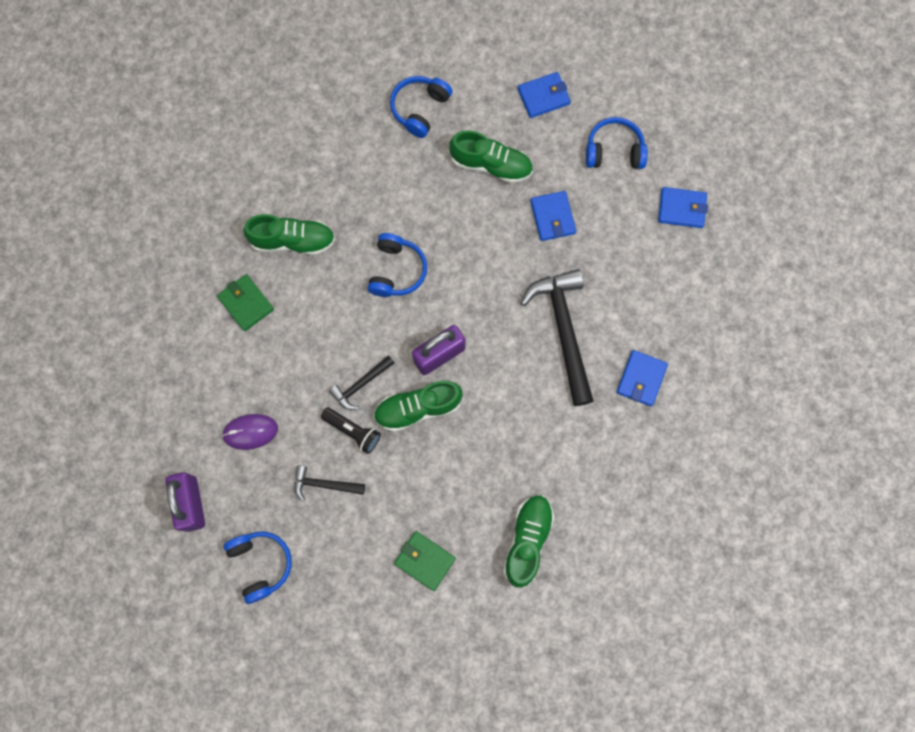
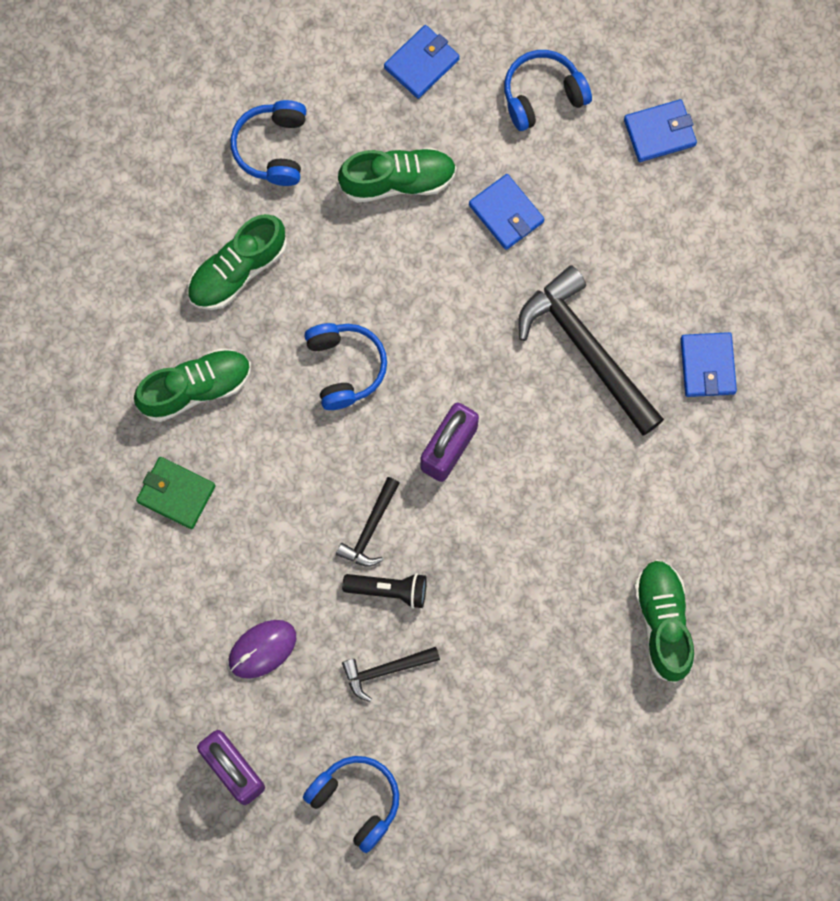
camera: 25 degrees left, 0 degrees up
(418, 408) = (455, 525): green shoe -> green shoe (237, 270)
(424, 561) = (552, 704): green wallet -> none

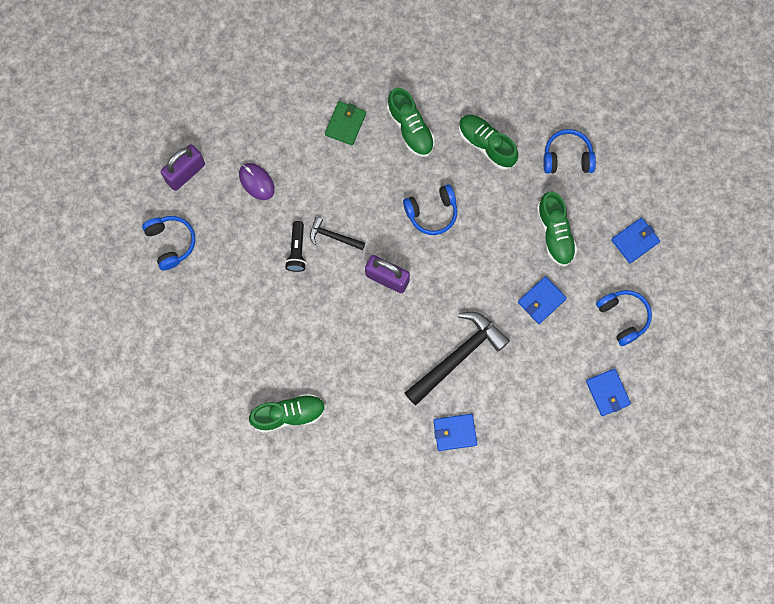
camera: 85 degrees right, 0 degrees up
(356, 801) = (171, 243): blue headphones -> blue headphones turned 60 degrees counterclockwise
(385, 670) = (249, 253): black hammer -> none
(421, 63) = (635, 241): blue wallet -> blue wallet turned 75 degrees counterclockwise

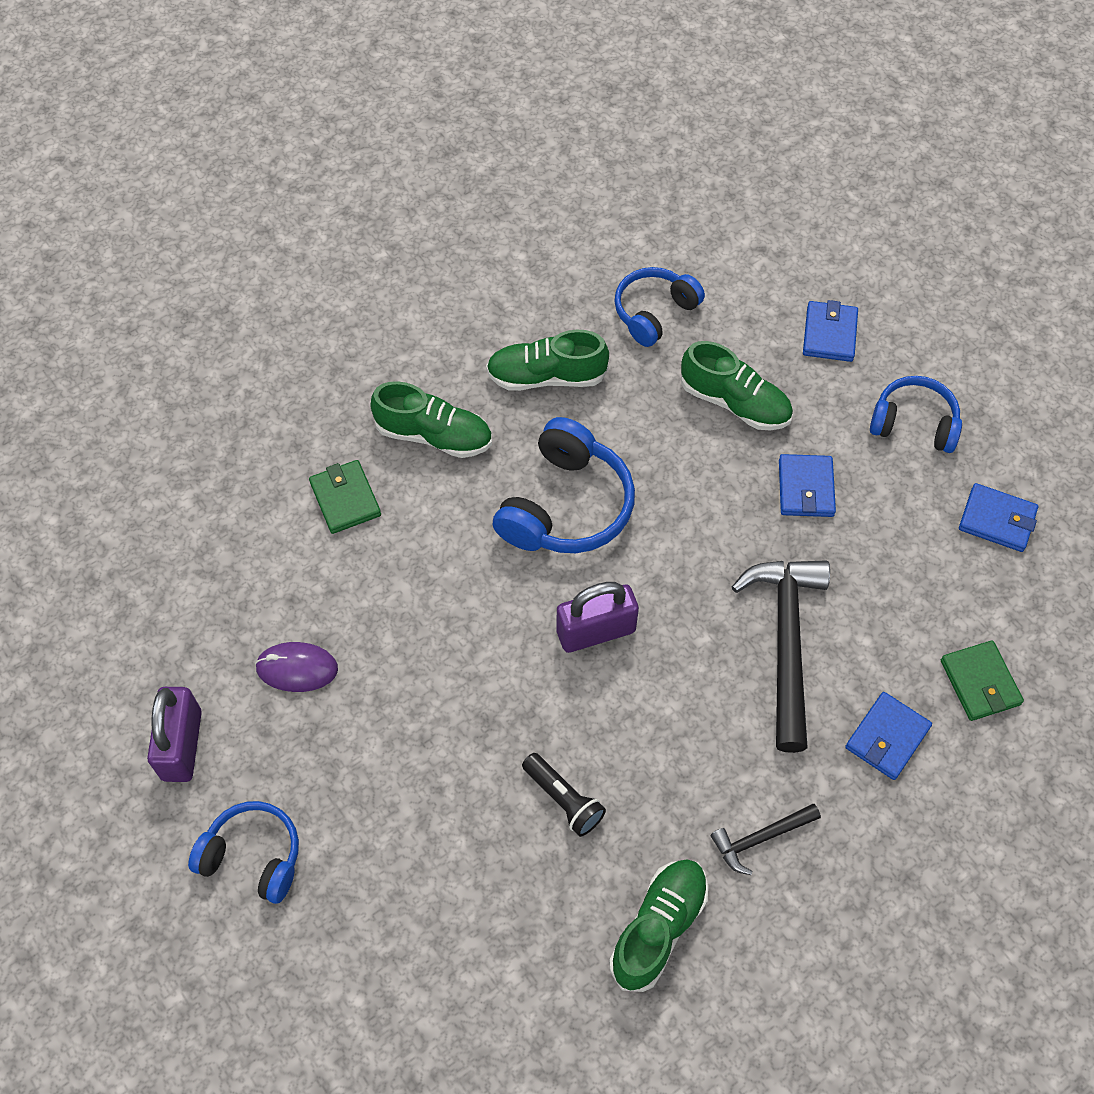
camera: 45 degrees left, 15 degrees down
(297, 250) = (442, 704): black flashlight -> black flashlight (564, 799)
(333, 236) = (472, 644): black hammer -> black hammer (760, 838)
(432, 213) = (566, 506): blue headphones -> blue headphones, size x1.52
(518, 449) = (980, 682): none -> green wallet

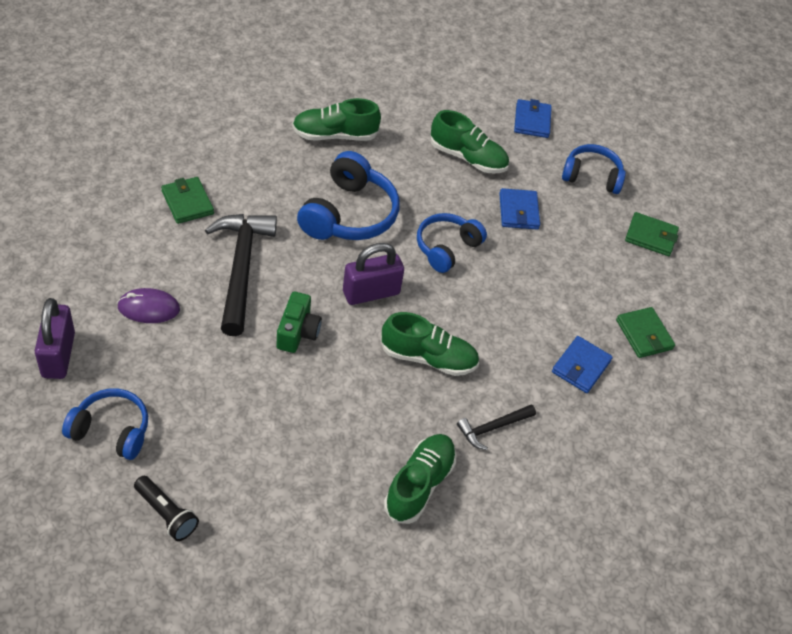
camera: 10 degrees left, 10 degrees down
(434, 435) = (253, 166): green shoe -> green shoe (428, 358)
(495, 698) = (297, 332): none -> green camera
(564, 799) = (348, 399): black flashlight -> black flashlight (166, 514)
(654, 312) = (410, 101): blue headphones -> blue headphones (446, 248)
(785, 642) = (507, 305): black hammer -> black hammer (241, 268)
(997, 520) = (651, 236): blue wallet -> green wallet

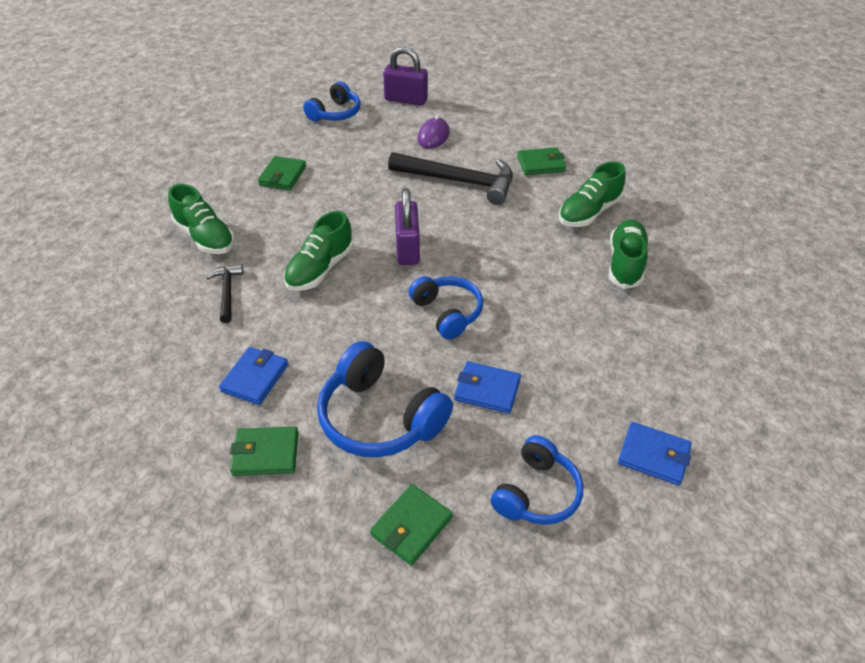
camera: 115 degrees right, 5 degrees down
(166, 514) = (261, 127): black flashlight -> none
(278, 446) = (283, 176): none -> green wallet
(297, 332) = (381, 200): green camera -> none
(349, 214) = (509, 253): blue headphones -> blue headphones (380, 417)
(467, 158) = (583, 365): green shoe -> green shoe (589, 212)
(581, 367) = (255, 378): blue wallet -> blue wallet turned 60 degrees clockwise

